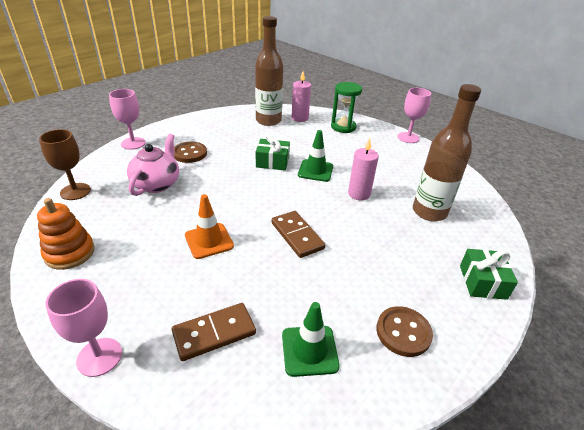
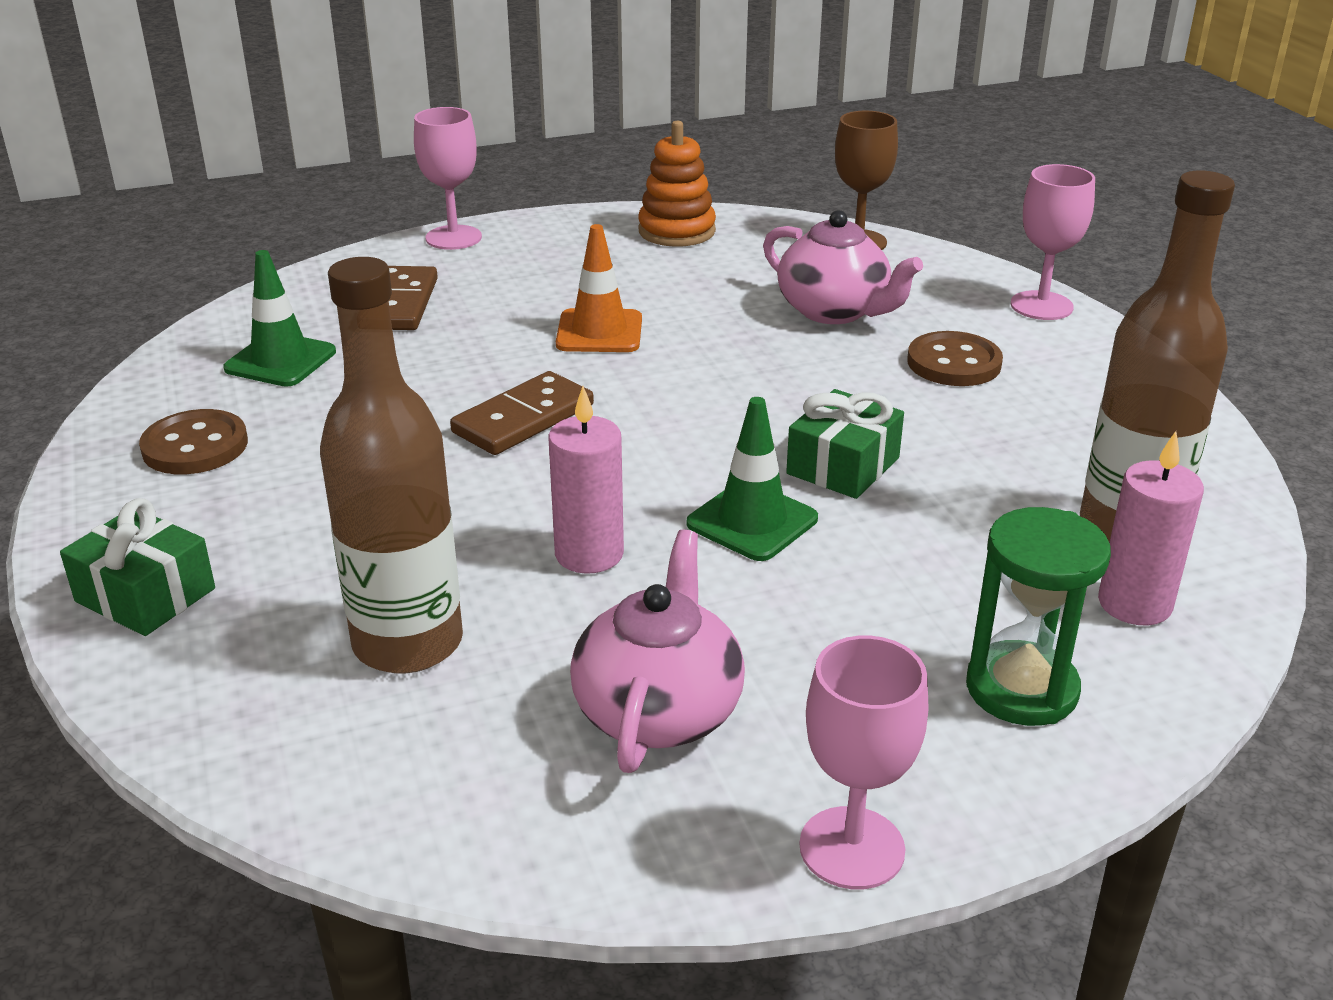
camera: 120 degrees right, 5 degrees down
(297, 235) = (523, 419): brown domino -> brown domino turned 45 degrees counterclockwise
(402, 166) = (658, 711): none -> pink teapot

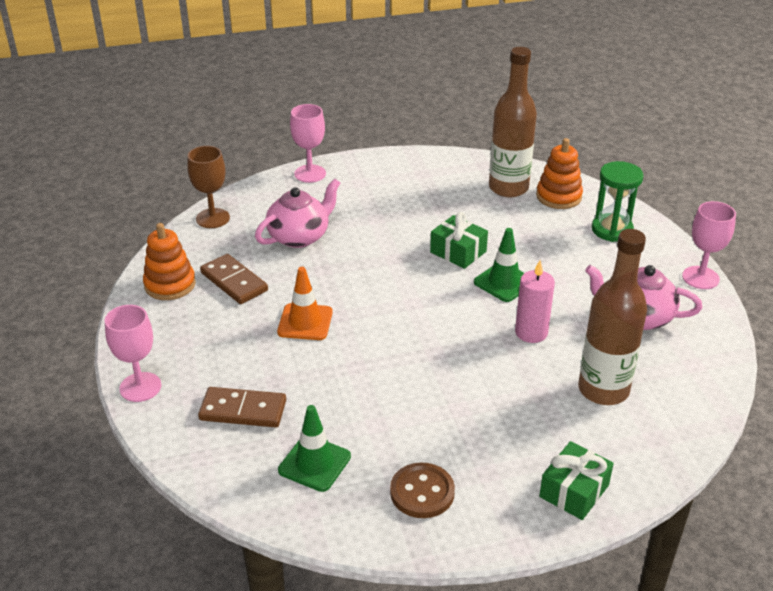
camera: 85 degrees left, 5 degrees up
(523, 419) = (404, 353): brown domino -> brown domino (234, 282)
(954, 363) = (365, 208): brown button -> none
(1134, 604) = (558, 196): pink candle -> orange stacking toy

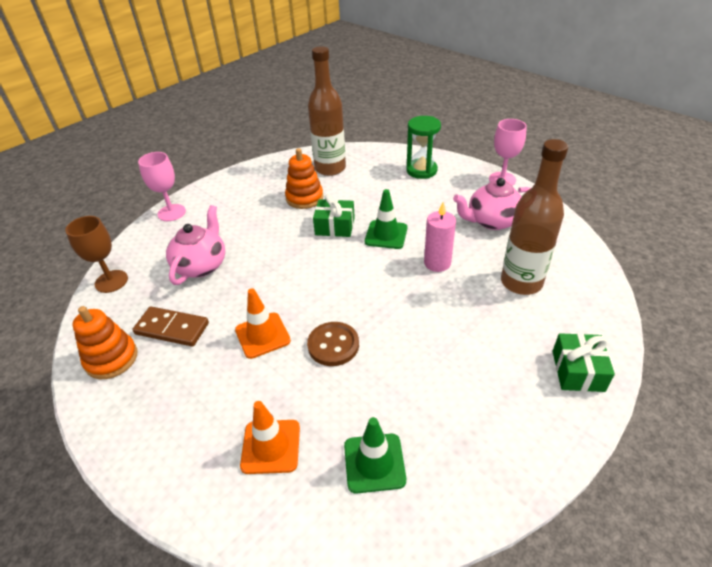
camera: 30 degrees left, 5 degrees up
(140, 387) = (152, 478): pink goblet -> none
(243, 410) = (271, 446): brown domino -> orange traffic cone
(422, 492) = (480, 437): brown button -> brown button (333, 345)
(558, 196) = (368, 162): orange stacking toy -> orange stacking toy (304, 198)

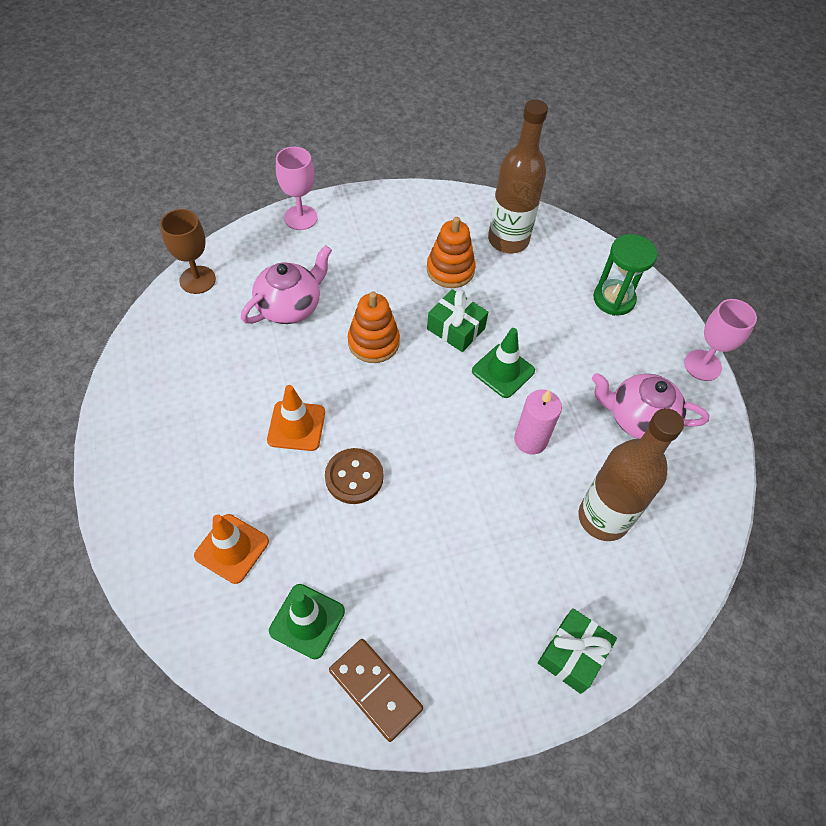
camera: 25 degrees right, 15 degrees up
(111, 359) = (152, 373): orange stacking toy -> orange stacking toy (373, 342)
(172, 328) = (221, 369): brown domino -> brown domino (375, 689)

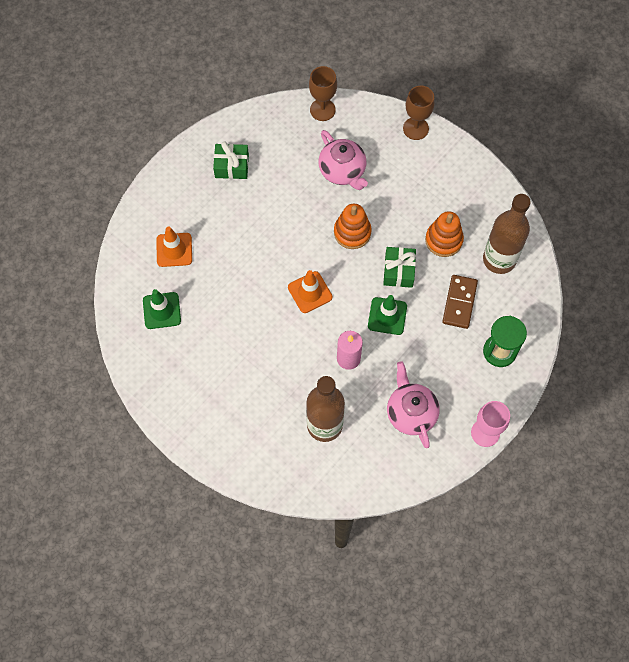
camera: 60 degrees right, 10 degrees up
(290, 306) = (342, 171): pink teapot -> pink teapot turned 45 degrees clockwise
(296, 426) = (265, 230): orange traffic cone -> orange traffic cone (310, 292)
(300, 218) = (415, 128): pink goblet -> brown goblet
(354, 477) = (255, 280): brown button -> none
(375, 689) = (149, 364): brown domino -> brown domino (459, 302)
(572, 654) = (230, 449): green gift -> green gift (231, 166)

